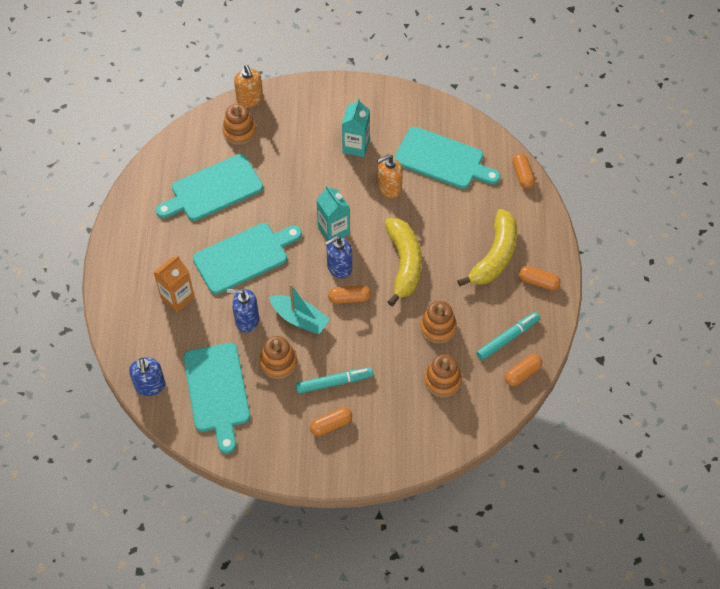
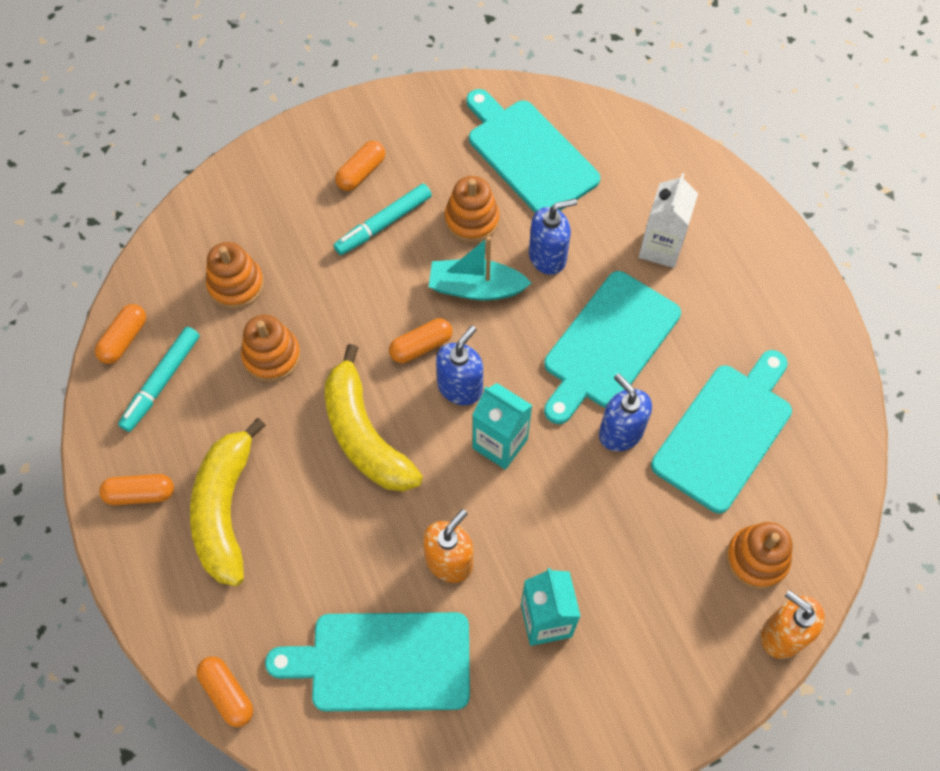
camera: 155 degrees right, 5 degrees up
(150, 385) = (617, 128): blue soap dispenser -> blue soap dispenser (620, 432)
(177, 298) = (661, 248): orange carton -> white carton

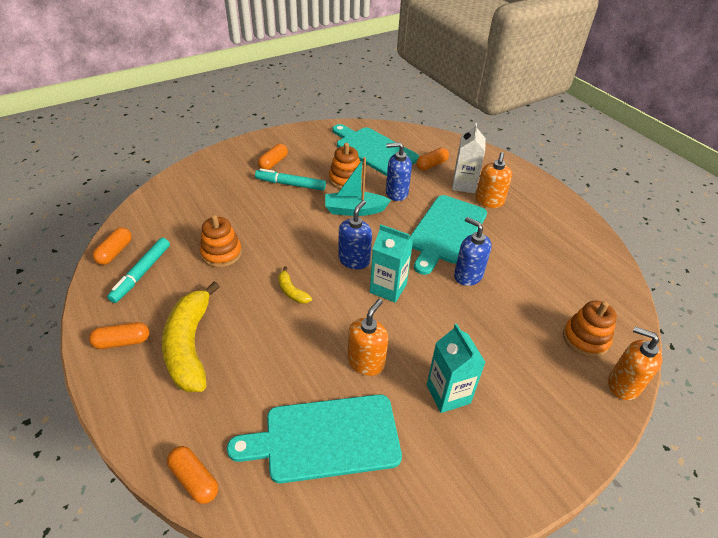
camera: 10 degrees left, 20 degrees down
(236, 285) = (195, 219): orange stacking toy -> none
(364, 435) = (291, 291): yellow banana -> yellow banana, size x0.45
(384, 224) = (290, 184): turquoise marker -> turquoise marker turned 60 degrees clockwise
(421, 346) = (324, 241): orange capsule -> orange capsule (431, 165)
(547, 257) = (396, 193): blue soap dispenser -> blue soap dispenser turned 150 degrees counterclockwise
(692, 288) = (489, 201): none -> orange soap dispenser
(725, 432) = (536, 270): turquoise cutting board -> none

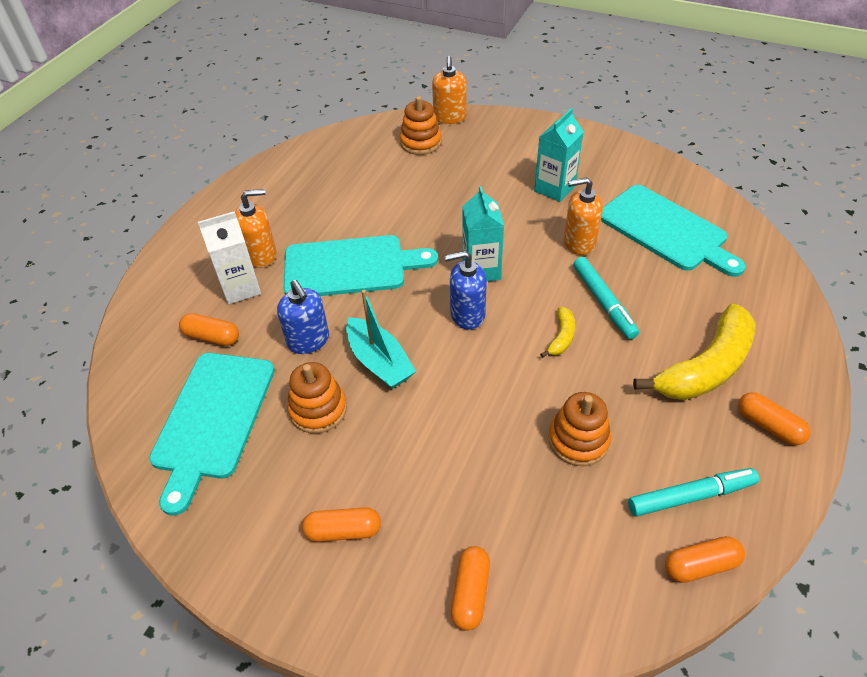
camera: 120 degrees left, 5 degrees up
(194, 479) = (780, 277): orange capsule -> orange capsule (470, 592)
(290, 184) = (381, 466): turquoise marker -> turquoise marker (603, 302)
(468, 275) = (408, 226): blue soap dispenser -> none

